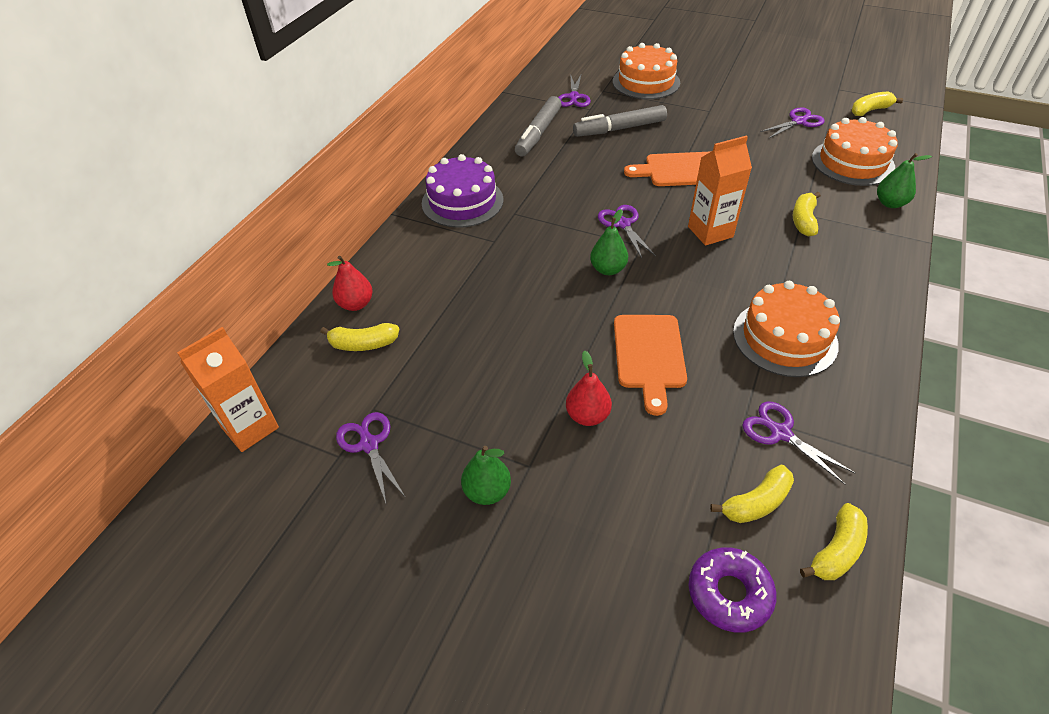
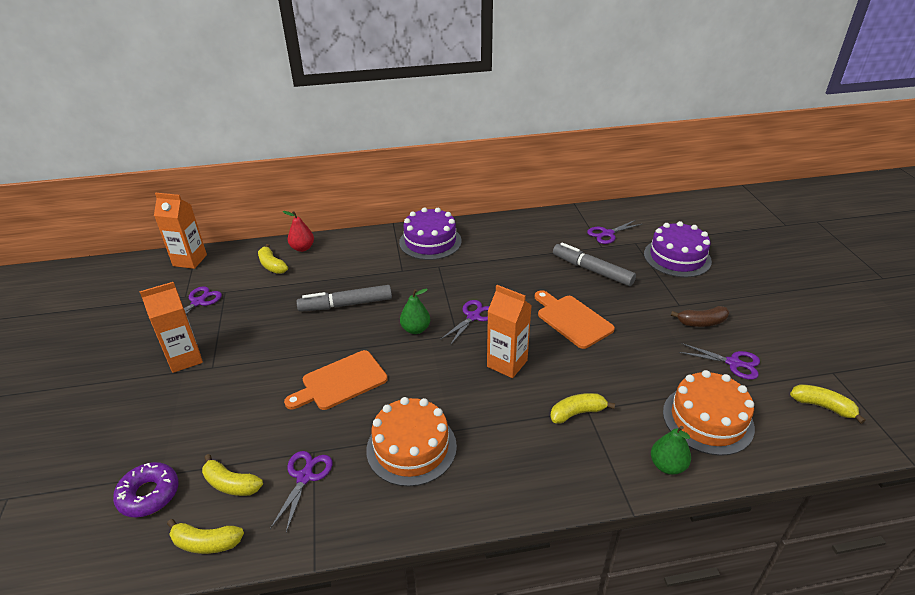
camera: 55 degrees right, 10 degrees down
(487, 491) = (185, 359): green pear -> orange carton
(538, 133) = (541, 238): grey marker -> grey marker (346, 304)
(587, 416) = (267, 375): red pear -> none
(646, 82) = (677, 257): orange cake -> purple cake
(740, 111) = (701, 322): none -> brown banana

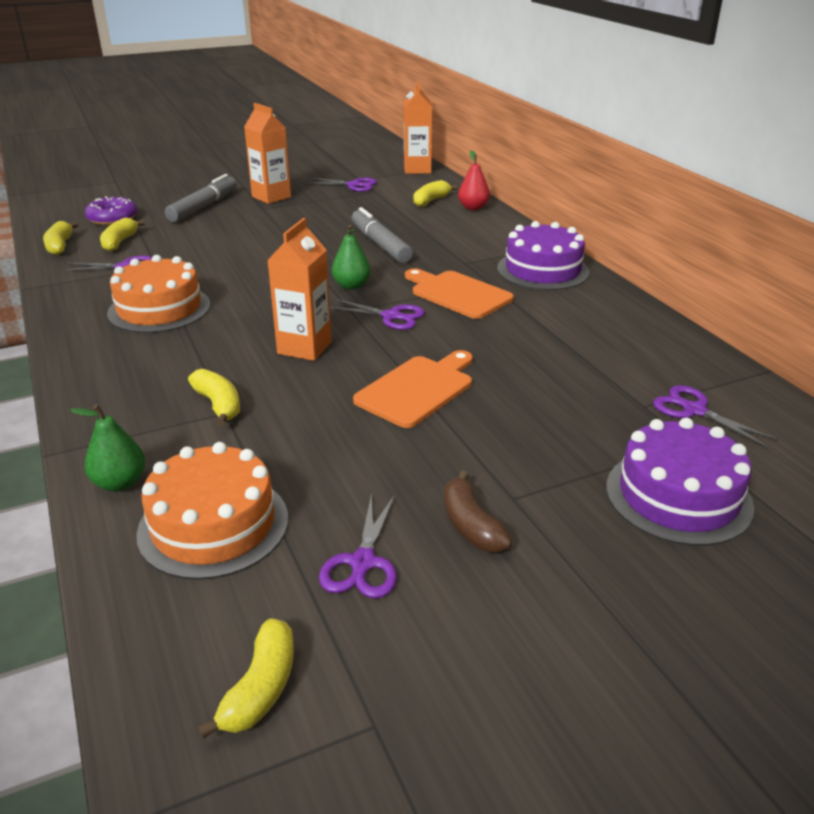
camera: 75 degrees right, 5 degrees down
(341, 381) = (253, 262): orange cutting board -> orange cutting board (458, 294)
(592, 270) = (562, 400): grey marker -> grey marker (204, 207)

